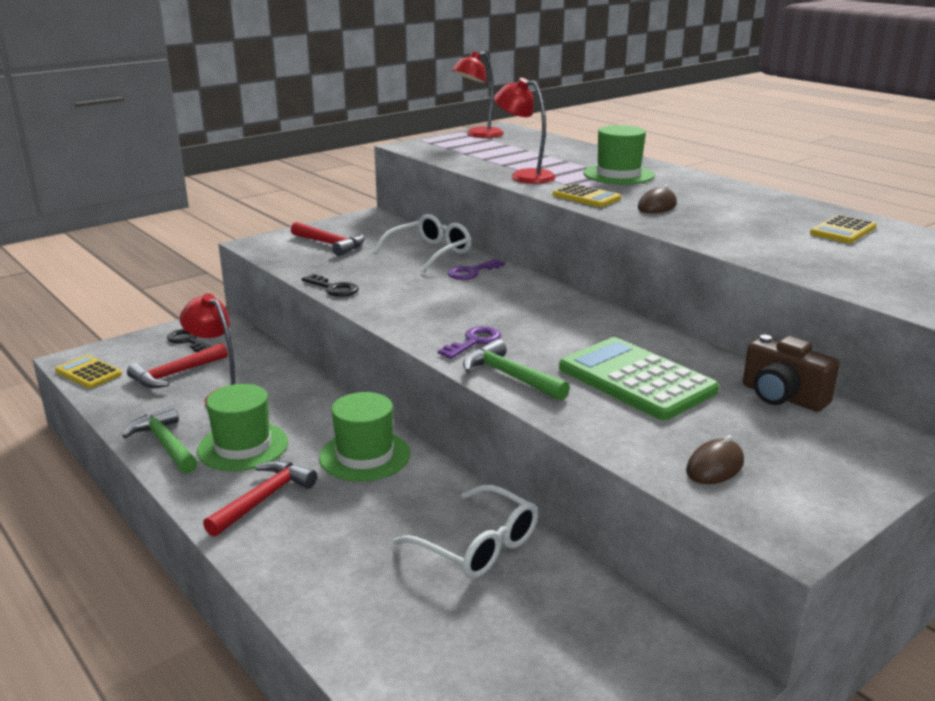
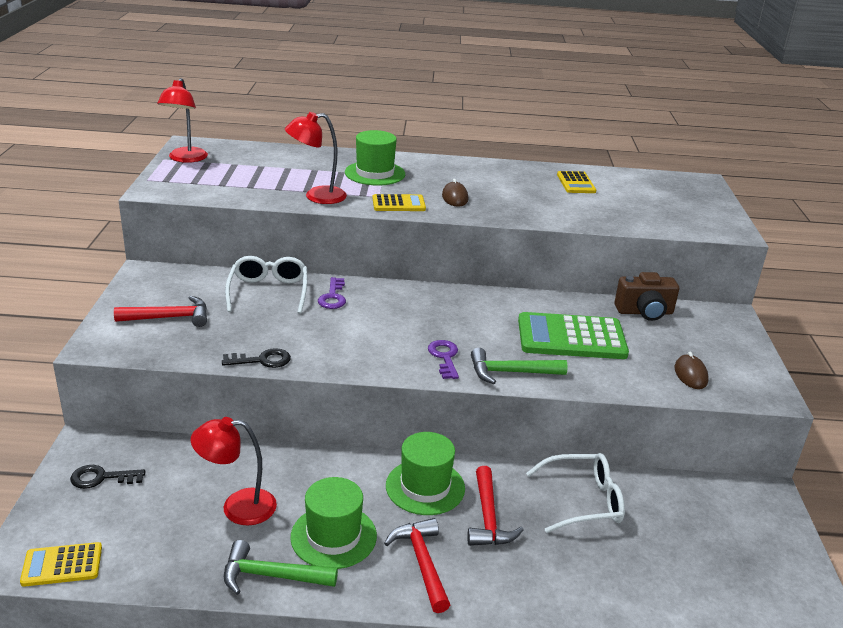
camera: 50 degrees left, 5 degrees up
(175, 374) = (154, 515): red hammer -> red hammer (488, 518)

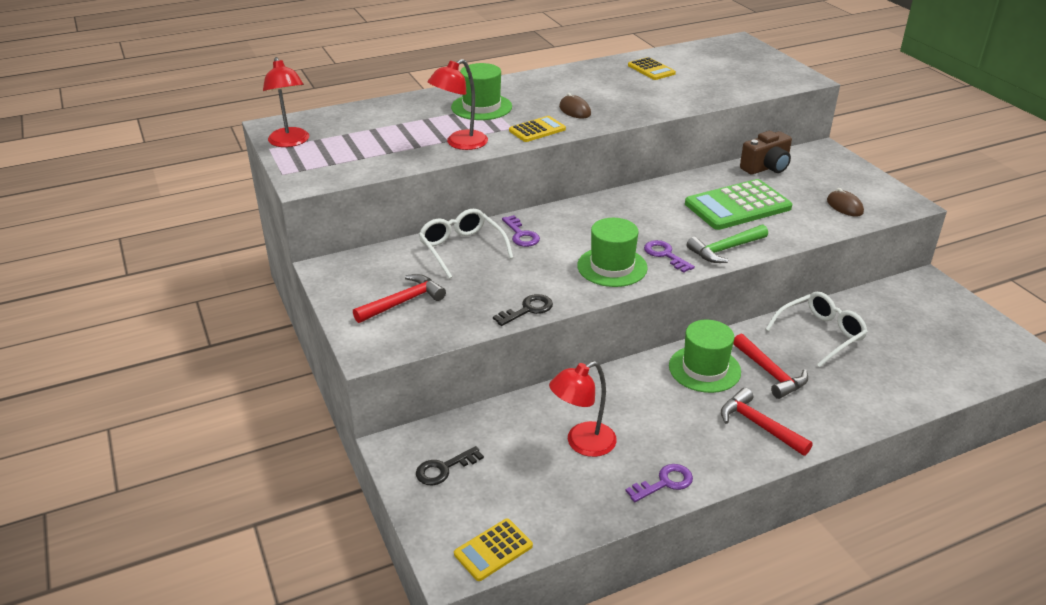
camera: 25 degrees left, 5 degrees up
(271, 576) = (664, 483): green hammer -> purple key
(333, 536) = (678, 434): green hat -> green hat (612, 267)

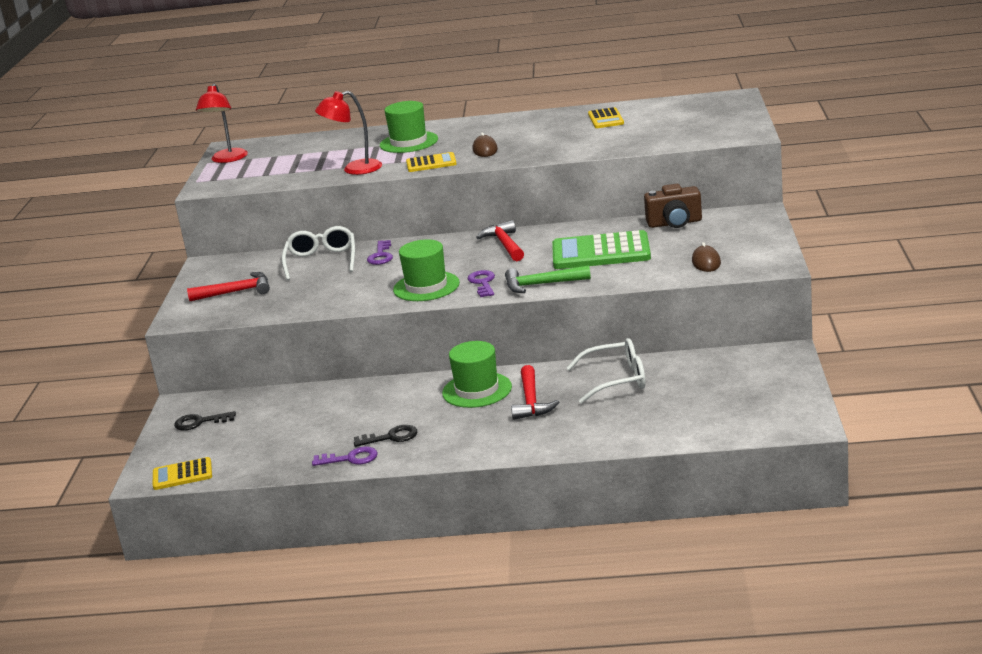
camera: 30 degrees right, 10 degrees down
(527, 310) = (321, 308): black key -> black key (390, 437)
(582, 444) = (317, 424): red lamp -> none
(758, 425) = (473, 435): red hammer -> red hammer (505, 244)

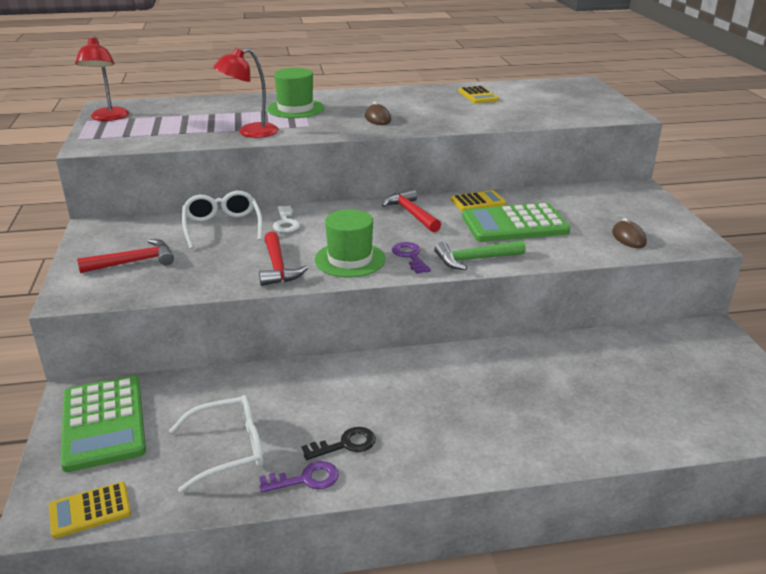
camera: 15 degrees left, 5 degrees up
(200, 422) = (103, 423): black key -> green calculator
(381, 255) = (285, 222): purple key -> white key
(431, 163) = (329, 129): yellow calculator -> yellow calculator (478, 202)
(477, 390) = (419, 376): green hat -> none
(531, 401) = (487, 391): red hammer -> red hammer (278, 267)
(616, 380) = (564, 363): white glasses -> white glasses (229, 449)
(674, 223) = (567, 196): brown camera -> none

